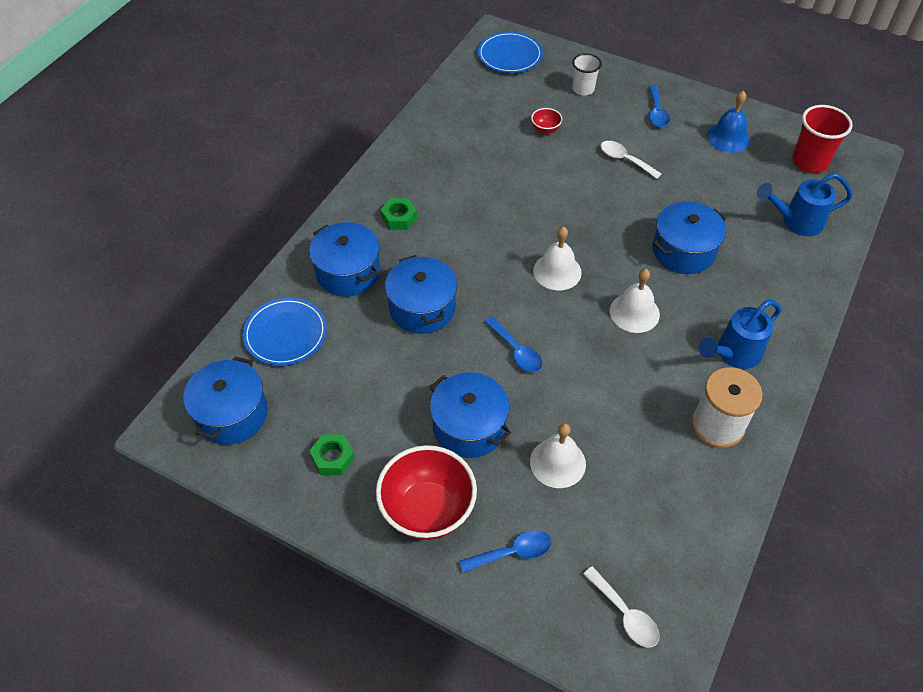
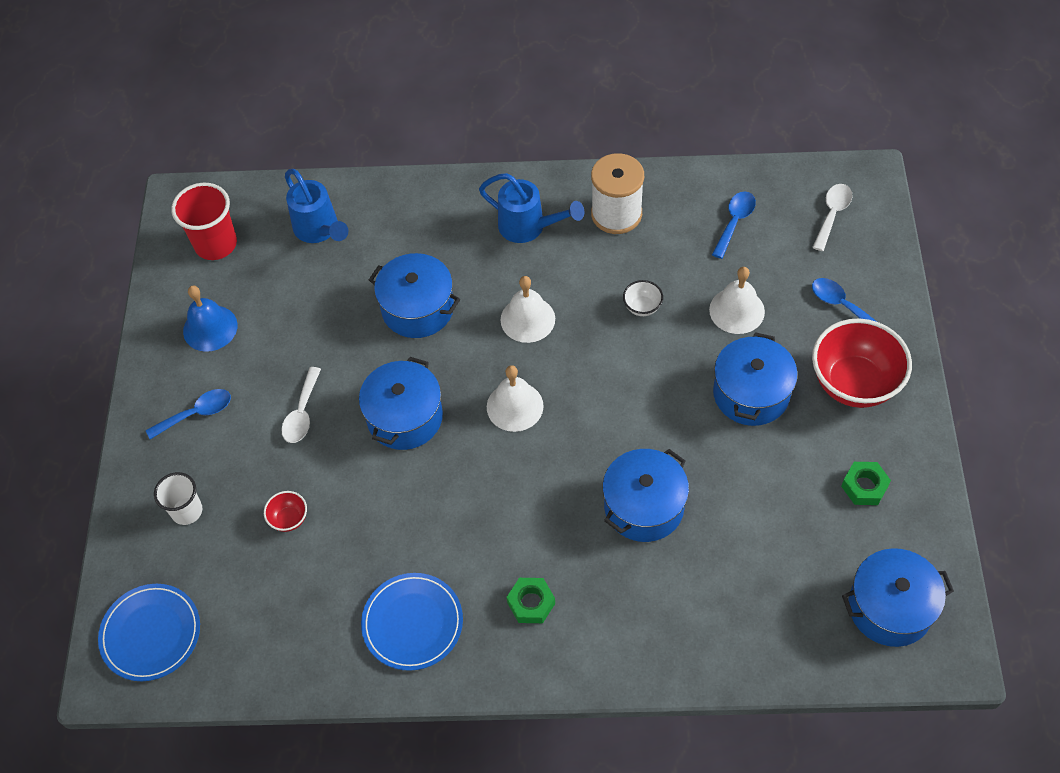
camera: 115 degrees left, 5 degrees up
(285, 334) = (765, 621): blue plate -> blue plate (412, 623)
(348, 272) = (644, 609): blue pot -> blue pot (405, 417)
(516, 351) = (640, 396): blue spoon -> blue spoon (734, 222)
(602, 394) = (642, 307): none -> white bowl

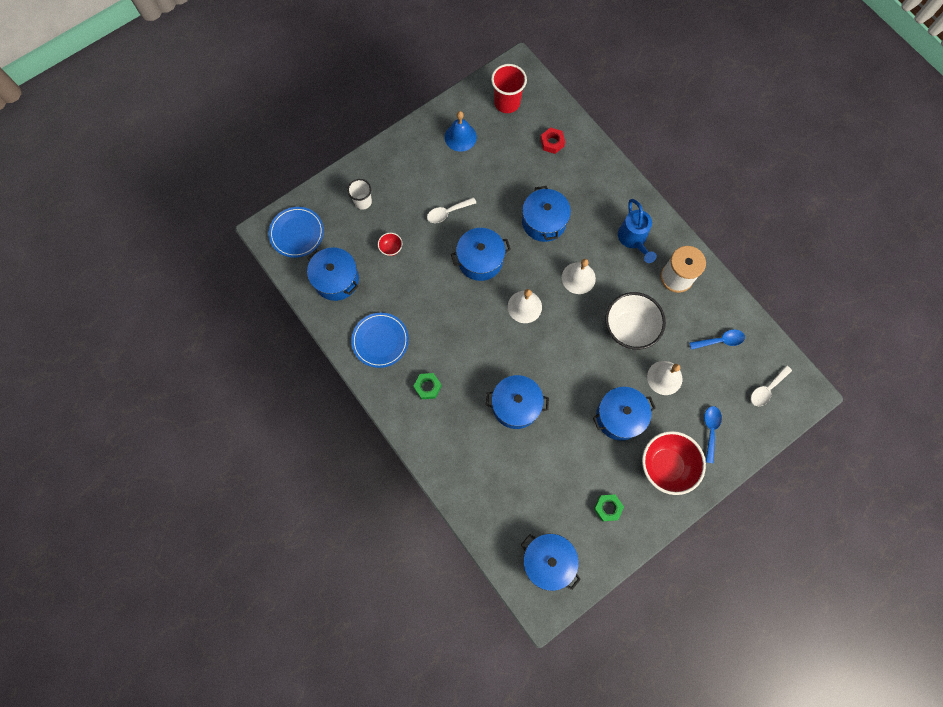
camera: 50 degrees right, 15 degrees up
(196, 414) = (412, 167): blue spoon -> none
(270, 624) = (336, 279): none -> blue pot
(319, 230) = (552, 143): blue watering can -> red nut
(642, 307) = (629, 329): white bowl -> white bowl, size x2.31
(832, 214) = (767, 389): white spoon -> white spoon turned 150 degrees clockwise

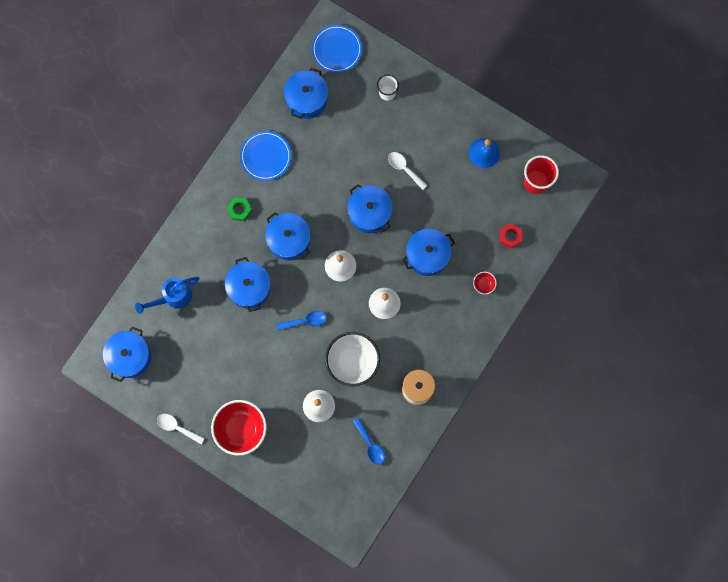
camera: 70 degrees right, 5 degrees up
(391, 248) = (352, 133): red bowl -> red bowl (483, 285)
(607, 508) = (189, 391): green nut -> none
(619, 417) = (270, 377): blue pot -> blue pot (289, 240)
(633, 239) = (440, 340): blue watering can -> blue watering can (173, 297)
(710, 430) = (285, 458): blue spoon -> blue spoon (305, 321)
(767, 389) = (340, 498): white spoon -> white spoon (177, 427)

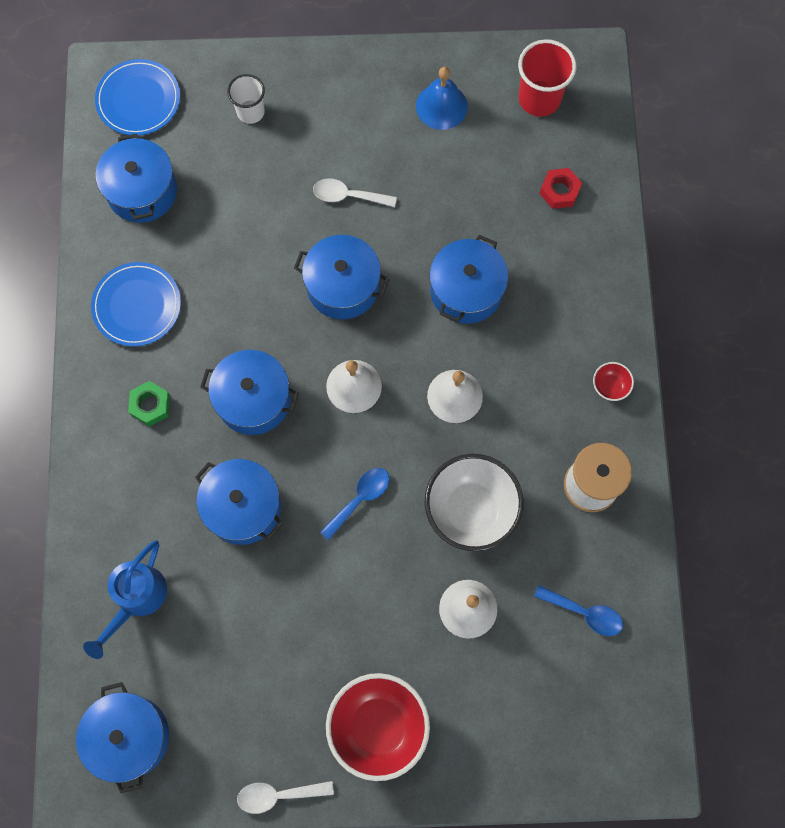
camera: 35 degrees left, 5 degrees down
(483, 285) = (573, 278): red bowl -> red bowl (609, 386)

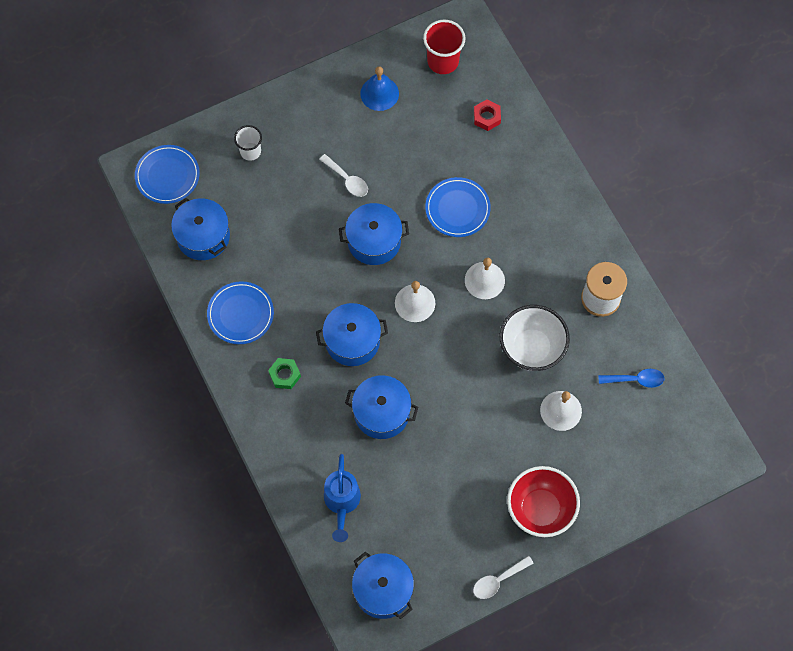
camera: 25 degrees left, 5 degrees down
(348, 196) = (347, 180): white spoon -> white spoon turned 120 degrees counterclockwise
(360, 499) = (456, 373): blue spoon -> none
(466, 290) = (457, 208): blue pot -> blue plate
(609, 386) = (582, 230): red bowl -> none

